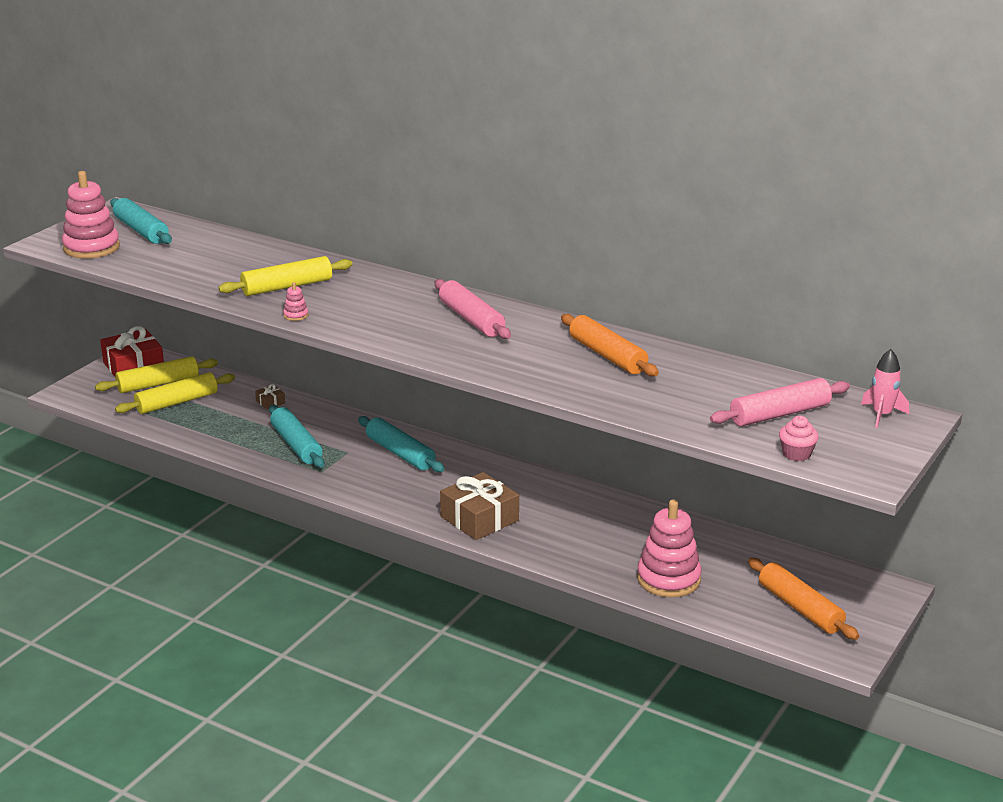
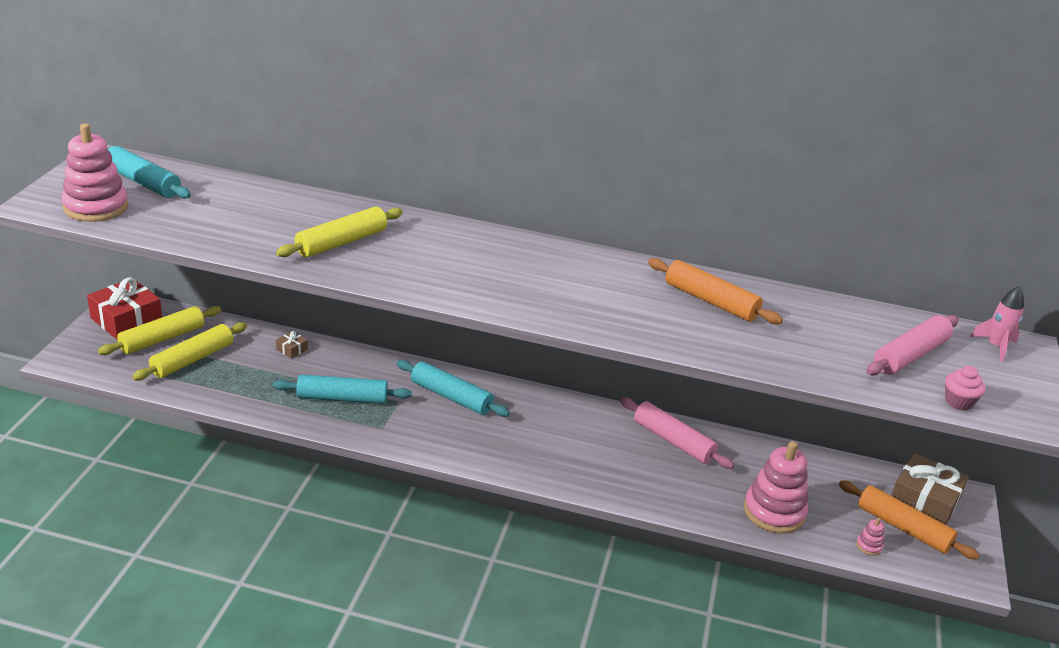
camera: 20 degrees left, 5 degrees up
(296, 315) = (371, 278): pink stacking toy -> pink stacking toy (869, 546)
(296, 445) = (342, 398): turquoise rolling pin -> turquoise rolling pin turned 45 degrees counterclockwise
(471, 319) = (553, 268): pink rolling pin -> pink rolling pin (673, 441)
(479, 518) = (565, 465): brown gift -> brown gift (923, 502)

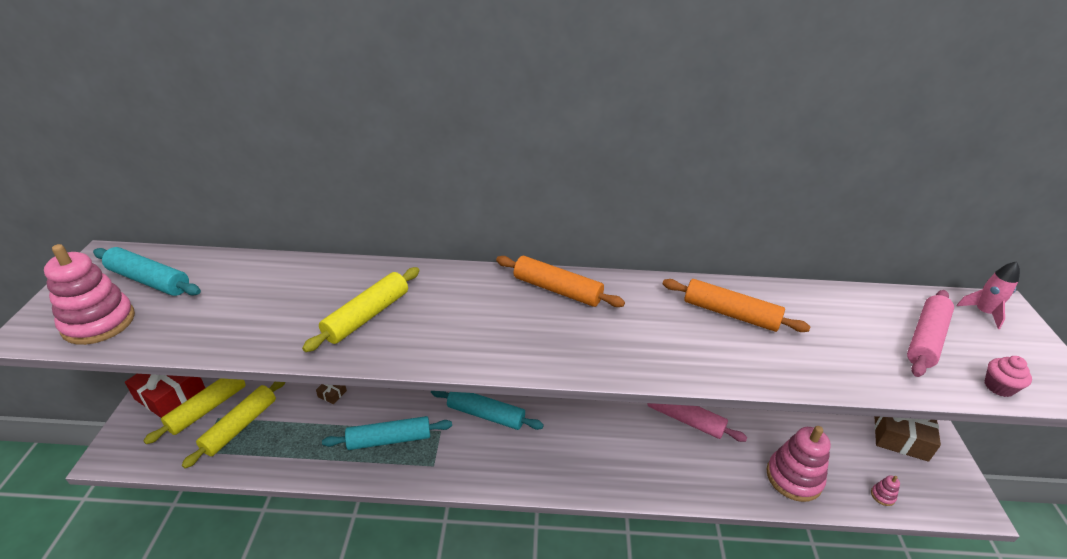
camera: 10 degrees left, 5 degrees up
(903, 528) = (898, 468): orange rolling pin -> orange rolling pin (557, 290)

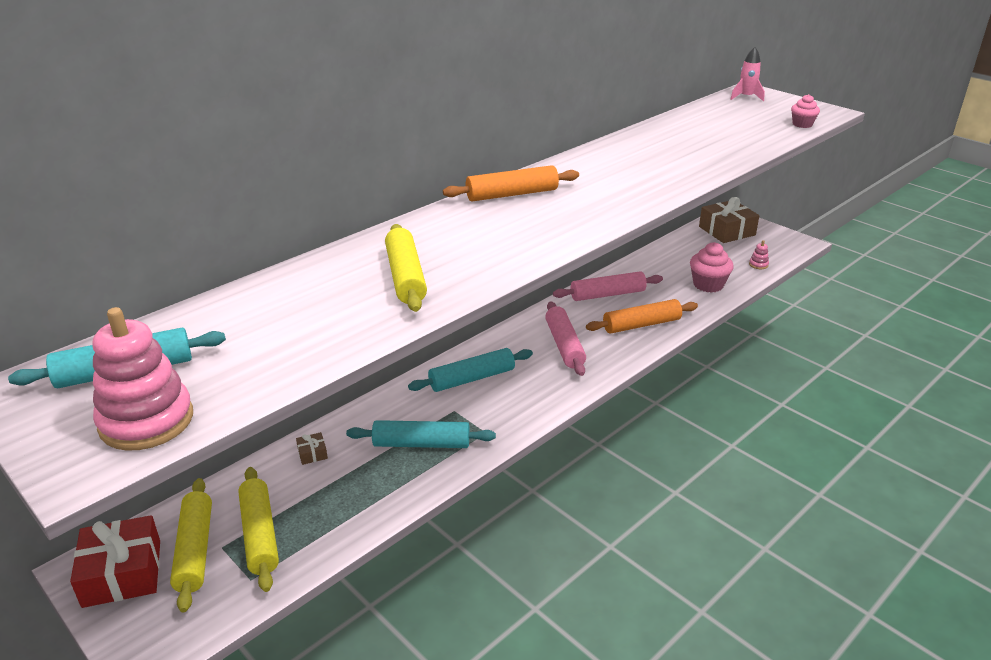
camera: 45 degrees left, 5 degrees down
(389, 439) = (421, 443): turquoise rolling pin -> turquoise rolling pin turned 60 degrees clockwise
(730, 313) = (636, 155): orange rolling pin -> orange rolling pin (641, 324)
(794, 477) = (708, 285): pink stacking toy -> pink cupcake
(925, 339) = (743, 120): pink rolling pin -> pink rolling pin (564, 345)

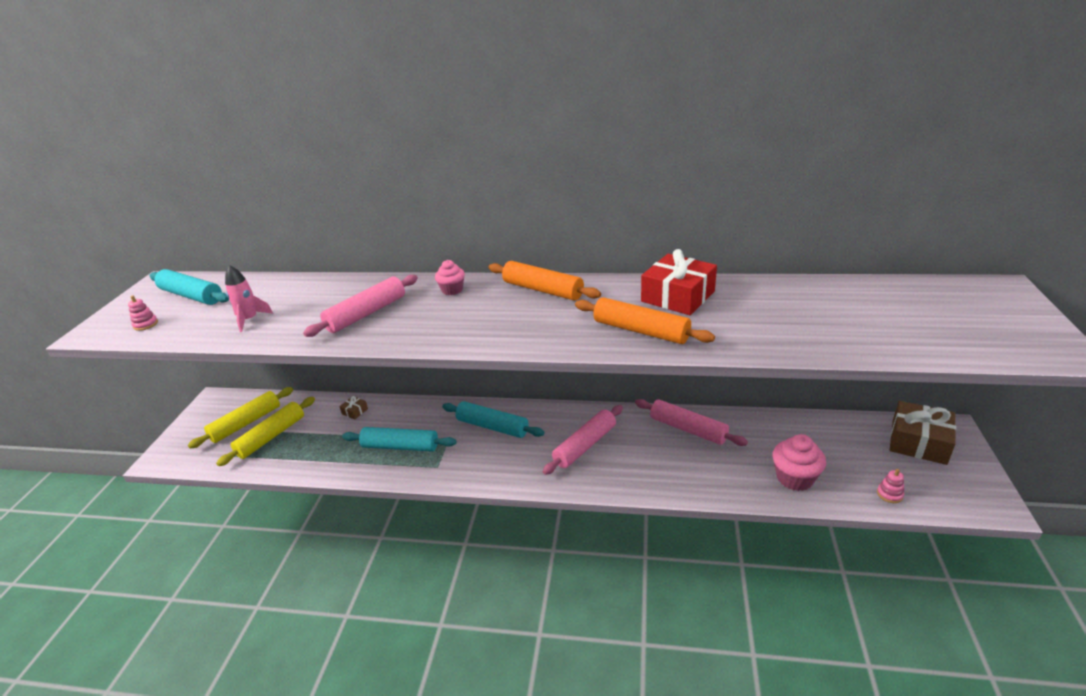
camera: 55 degrees right, 0 degrees up
(122, 573) = (216, 413): red gift -> red gift (678, 296)
(146, 421) = (145, 324): pink stacking toy -> pink stacking toy, size x0.41
(406, 277) = (366, 314): yellow rolling pin -> pink rolling pin
(421, 443) = (400, 446): turquoise rolling pin -> turquoise rolling pin turned 45 degrees counterclockwise
(641, 324) = (668, 470): orange rolling pin -> orange rolling pin (641, 331)
(746, 97) = (978, 293): pink rocket -> pink rocket (250, 320)
(802, 124) = (977, 351): pink cupcake -> pink cupcake (452, 290)

